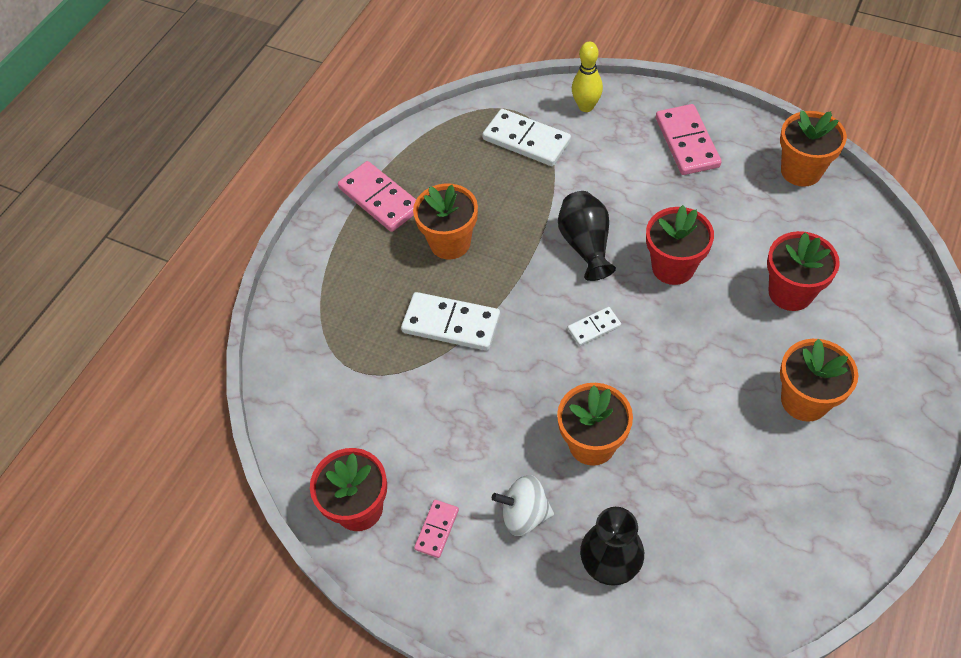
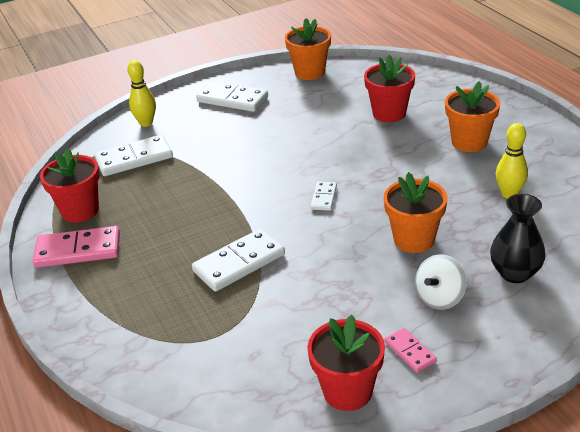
camera: 55 degrees left, 20 degrees down
(450, 243) = (168, 232): orange flower pot -> none
(585, 245) = (254, 172): black vase -> none
(673, 267) = (317, 146): red flower pot -> red flower pot (80, 211)
(686, 142) = (232, 99): pink domino -> white domino
(739, 491) = (509, 194): none -> yellow bowling pin

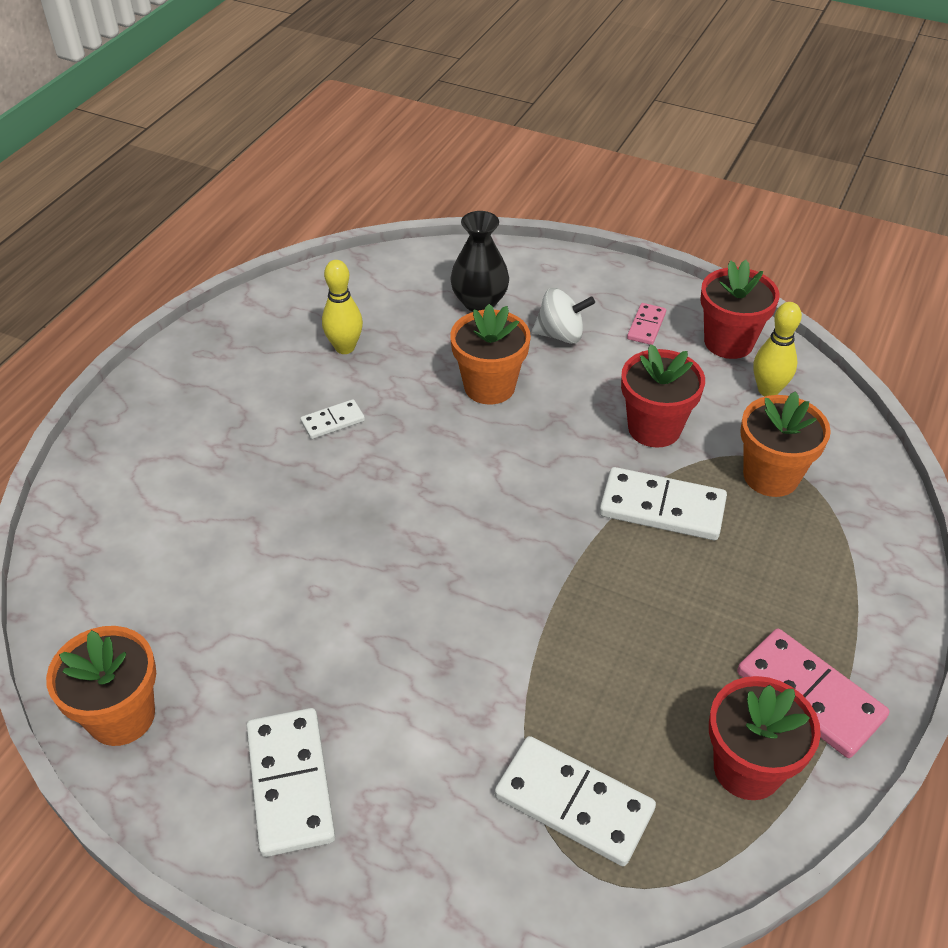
camera: 130 degrees left, 10 degrees up
(146, 123) = (461, 880): yellow bowling pin -> yellow bowling pin (768, 390)
(324, 198) = (478, 498): white domino -> white domino (333, 421)
(389, 113) = (217, 531): red flower pot -> red flower pot (654, 428)
(469, 142) = (249, 418): orange flower pot -> orange flower pot (771, 476)

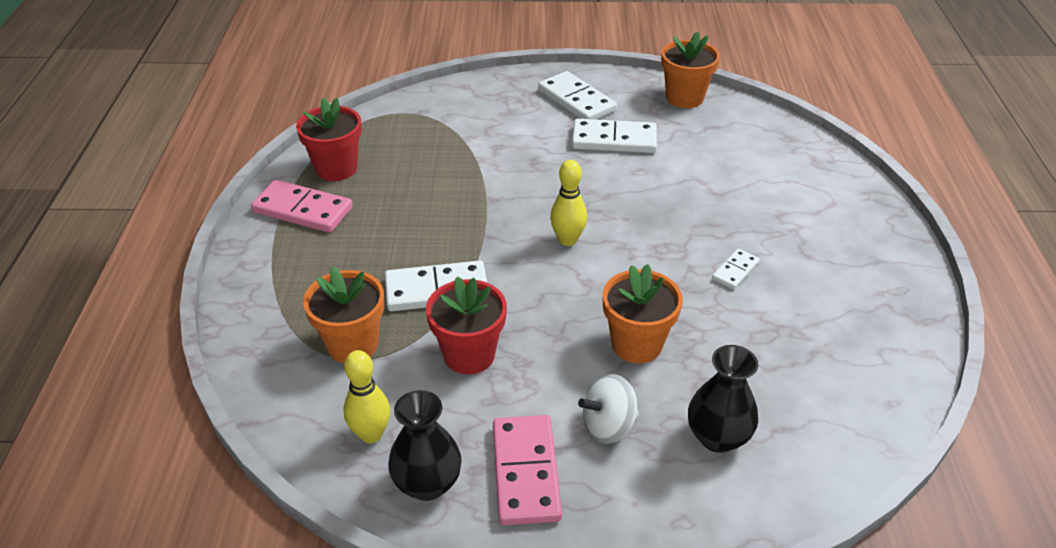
camera: 155 degrees right, 5 degrees down
(345, 347) = (793, 337): yellow bowling pin -> yellow bowling pin (567, 240)
(573, 803) = (428, 131): white domino -> white domino (614, 140)
(646, 326) = (525, 472): pink domino -> pink domino, size x1.89
(728, 342) = (427, 483): red flower pot -> black vase

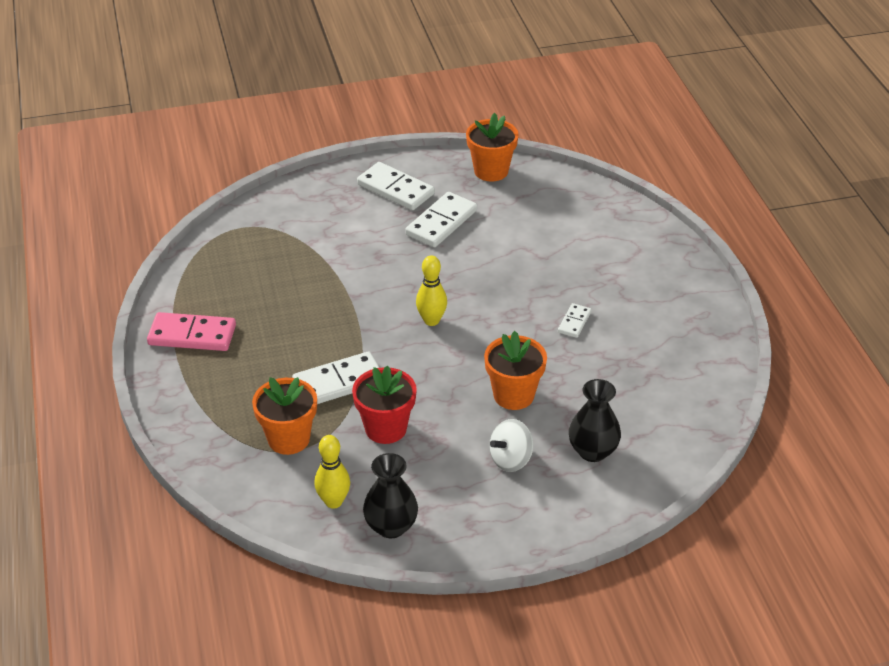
camera: 15 degrees left, 0 degrees up
(336, 168) = (204, 292): red flower pot -> none
(525, 472) = (460, 504): pink domino -> none
(614, 140) = (441, 222): white domino -> white domino turned 45 degrees counterclockwise

